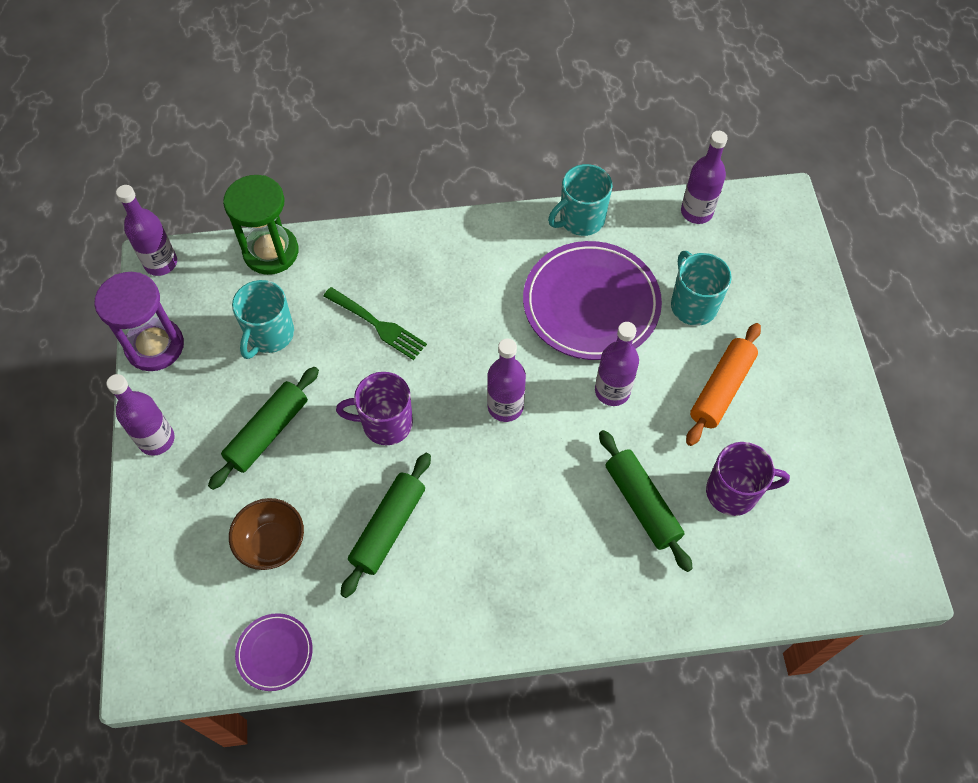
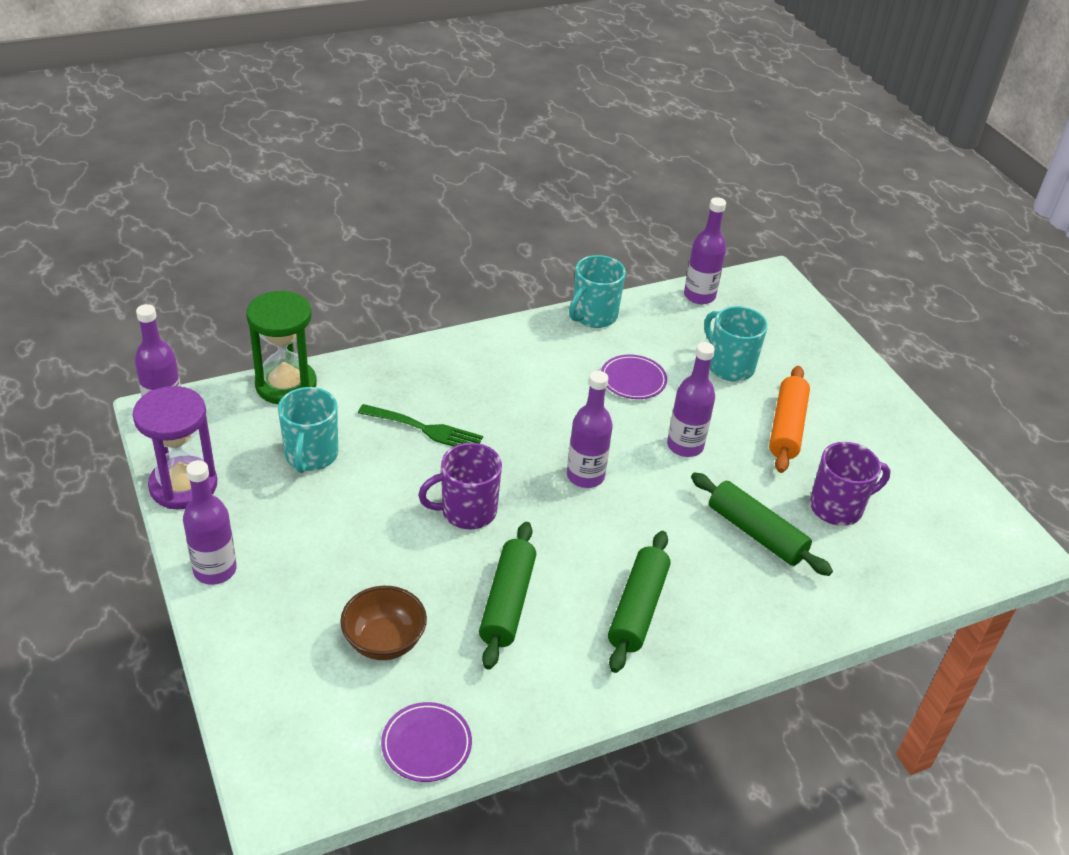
camera: 20 degrees left, 20 degrees down
(268, 432) = (341, 541): green rolling pin -> green rolling pin (637, 609)
(591, 304) = (633, 380): purple plate -> purple plate, size x0.47

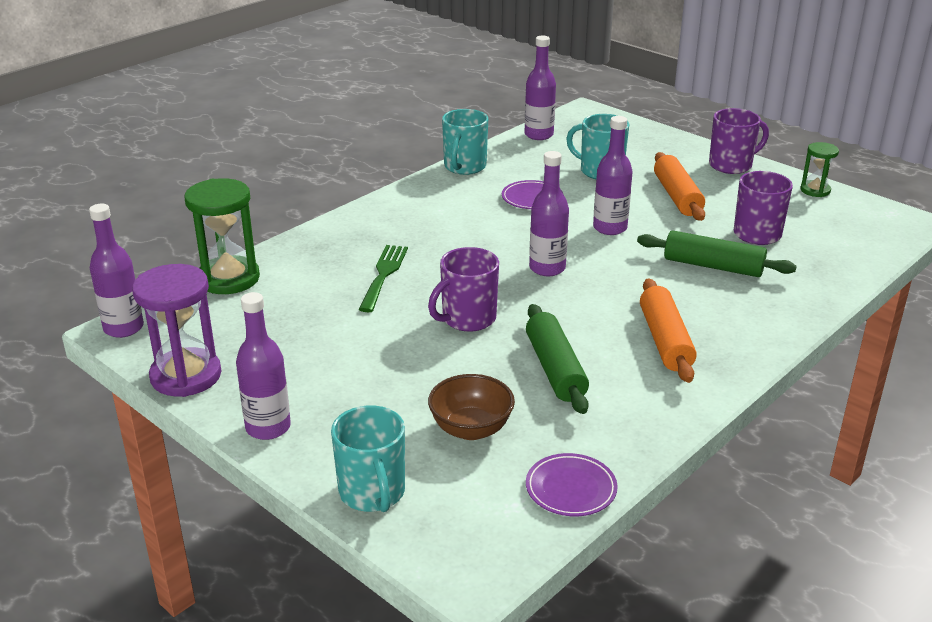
camera: 20 degrees left, 10 degrees down
(311, 455) = (293, 320): turquoise mug -> turquoise mug (372, 493)
(425, 429) = (383, 275): green fork -> green fork turned 75 degrees counterclockwise
(637, 609) = (665, 340): green rolling pin -> orange rolling pin
(879, 404) = (731, 165): none -> purple mug
(947, 470) = (815, 190): none -> green hourglass

